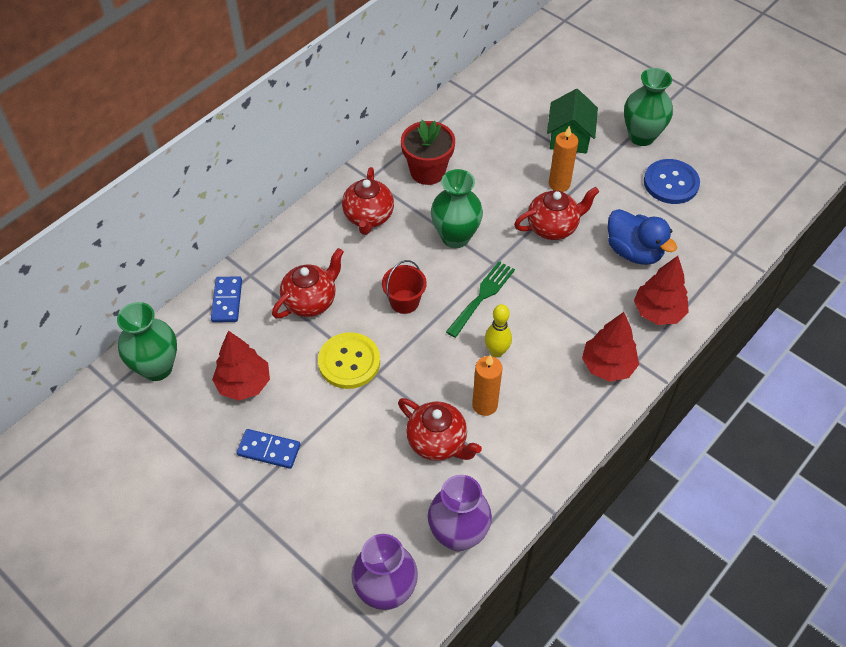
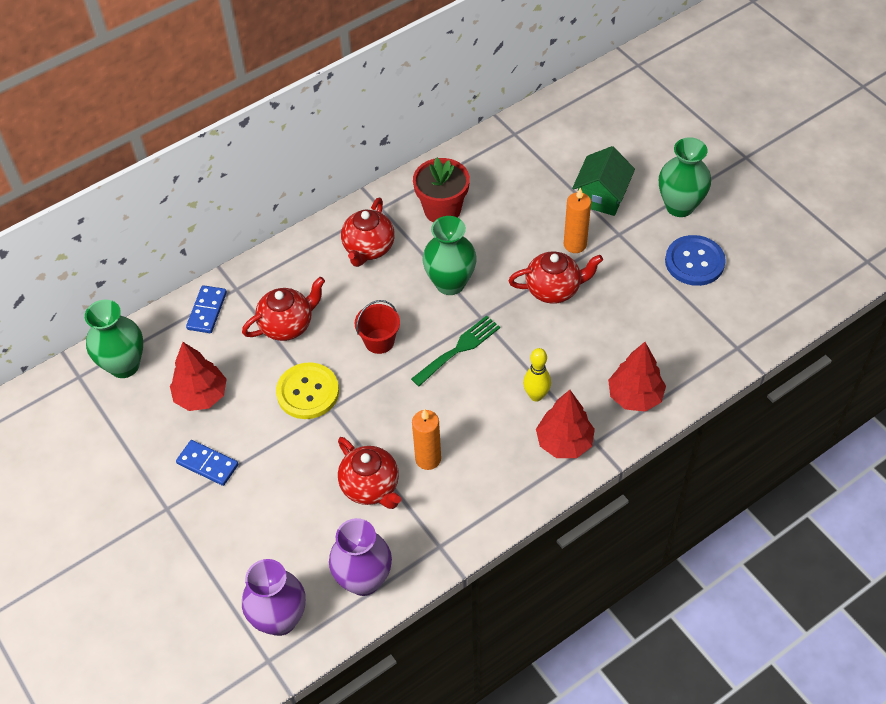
camera: 15 degrees right, 0 degrees up
(496, 352) = (456, 408): yellow bowling pin -> yellow bowling pin (536, 395)
(634, 251) = (630, 329): blue duck -> none

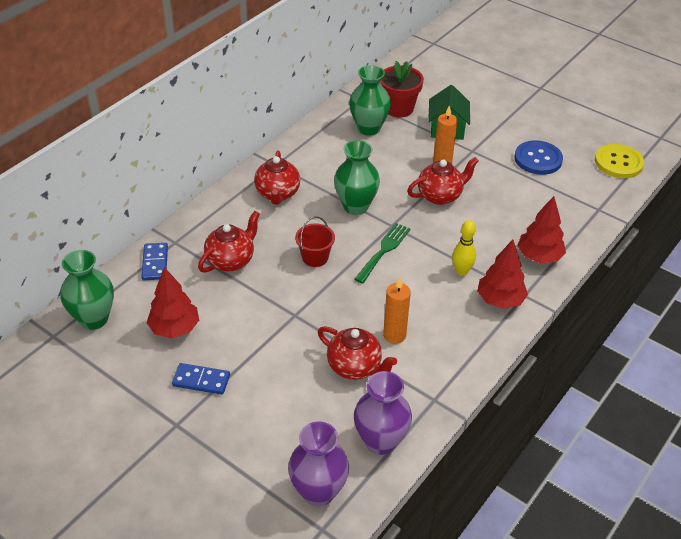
camera: 20 degrees left, 10 degrees down
(308, 392) = (269, 306): yellow button -> yellow button (618, 162)
(442, 210) = (326, 157): red flower pot -> red flower pot (399, 108)
(679, 206) = (508, 125): green vase -> green vase (368, 128)

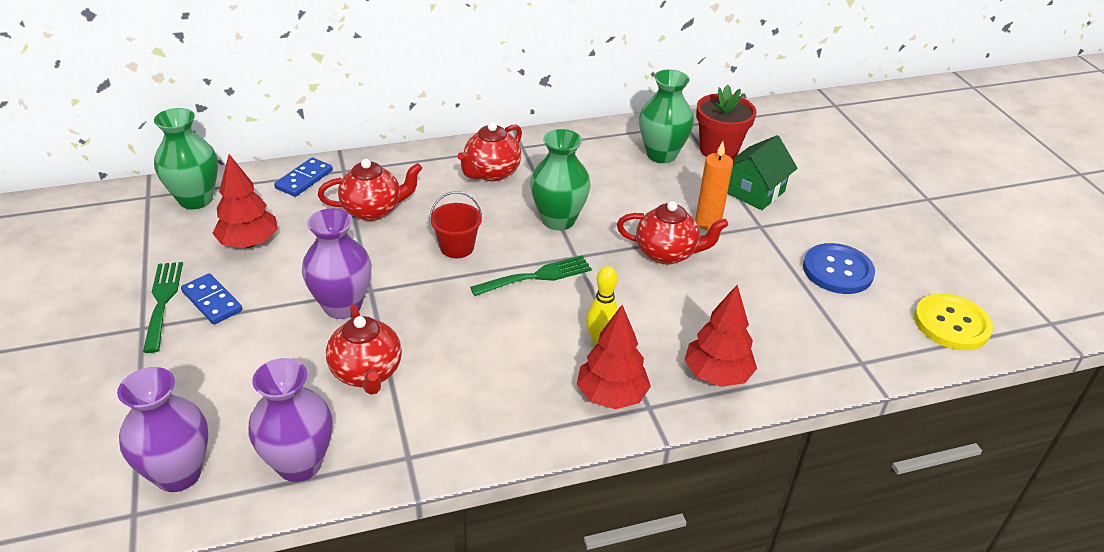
camera: 35 degrees right, 5 degrees down
(167, 400) = (162, 301): none -> green fork
(290, 335) = (342, 306): none -> purple vase
(394, 335) = (446, 365): orange candle -> none

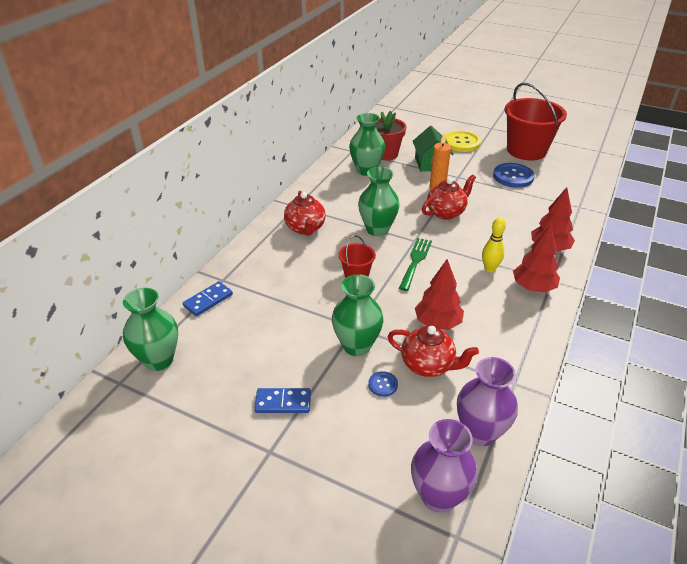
camera: 45 degrees left, 0 degrees up
(162, 301) = (253, 428): green fork -> none
(249, 243) = (243, 356): red tree -> red tree (437, 323)
(302, 354) = (383, 384): none -> blue button
(304, 179) = (208, 300): blue domino -> blue domino turned 60 degrees clockwise
(342, 306) = (357, 346): purple vase -> green vase
(373, 210) = (280, 288): red teapot -> none
(925, 253) = (526, 150): none -> red bucket
(951, 324) = (577, 172): yellow button -> yellow button (461, 142)

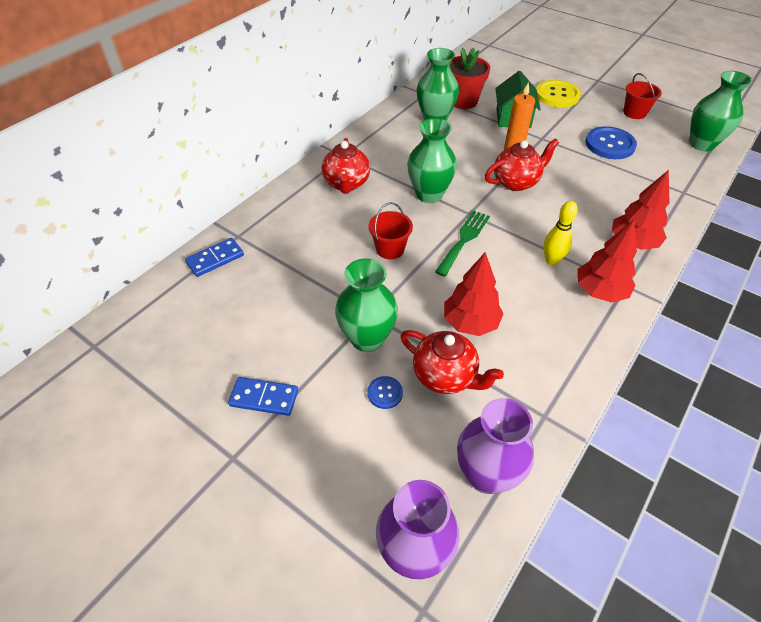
camera: 10 degrees right, 10 degrees up
(158, 360) = (142, 324): green vase -> green vase (701, 144)
(526, 150) = (634, 113): red bucket -> red bucket, size x0.47

